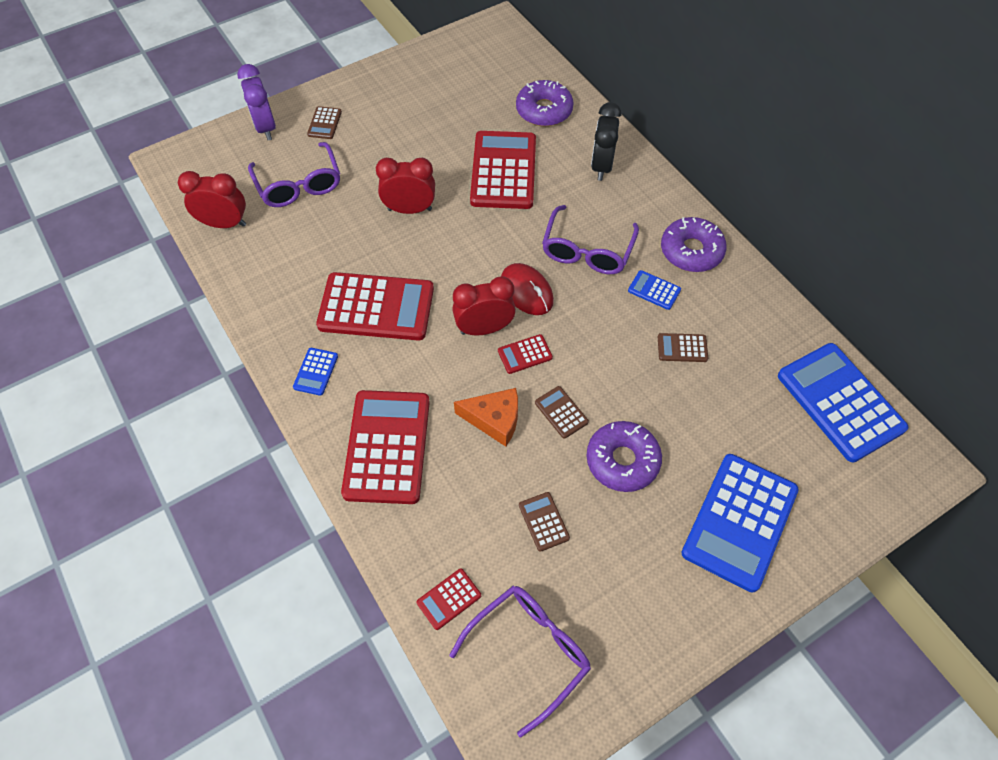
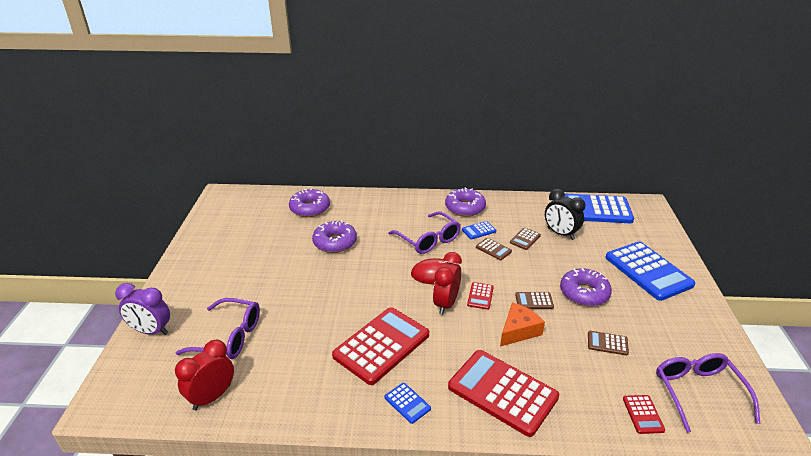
camera: 55 degrees left, 25 degrees down
(324, 123) = (191, 299): brown calculator -> brown calculator (493, 249)
(409, 209) = (318, 293): red clock -> none
(503, 171) = (335, 242): red calculator -> purple donut
(601, 166) = (375, 208): black clock -> black clock (560, 234)

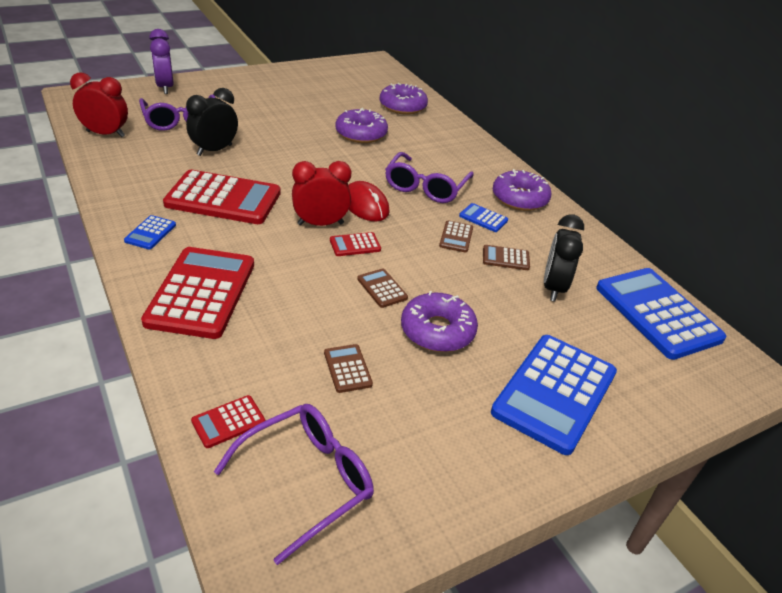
camera: 55 degrees right, 5 degrees up
(300, 329) = (214, 150): none -> black clock
(518, 331) = (314, 286): orange cheese -> none

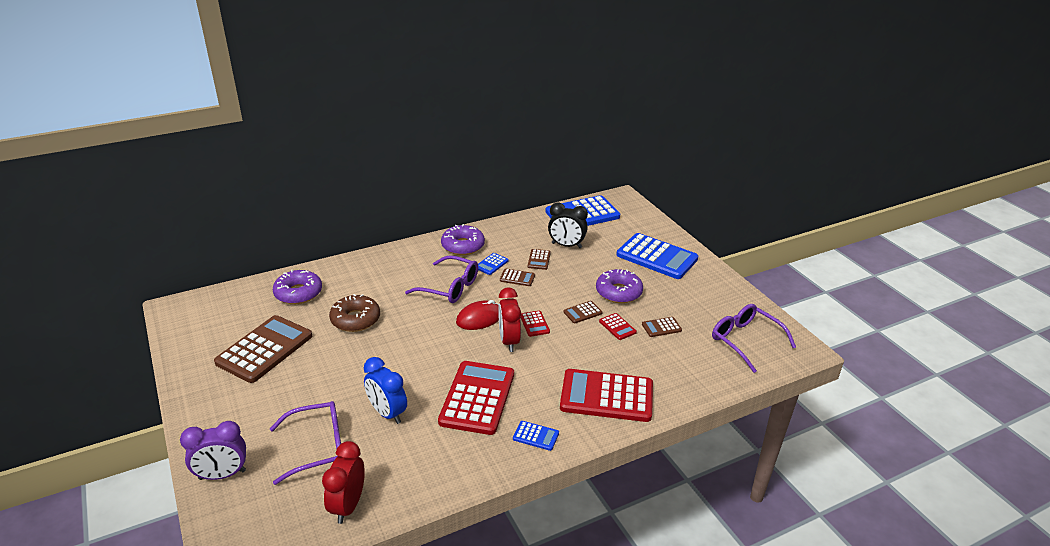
camera: 85 degrees left, 5 degrees down
(214, 150) = (387, 413): black clock -> blue clock
(228, 422) = (718, 372): red calculator -> red calculator (617, 327)
(316, 95) = (264, 349): none -> brown calculator
(361, 134) = (355, 319): purple donut -> brown donut

